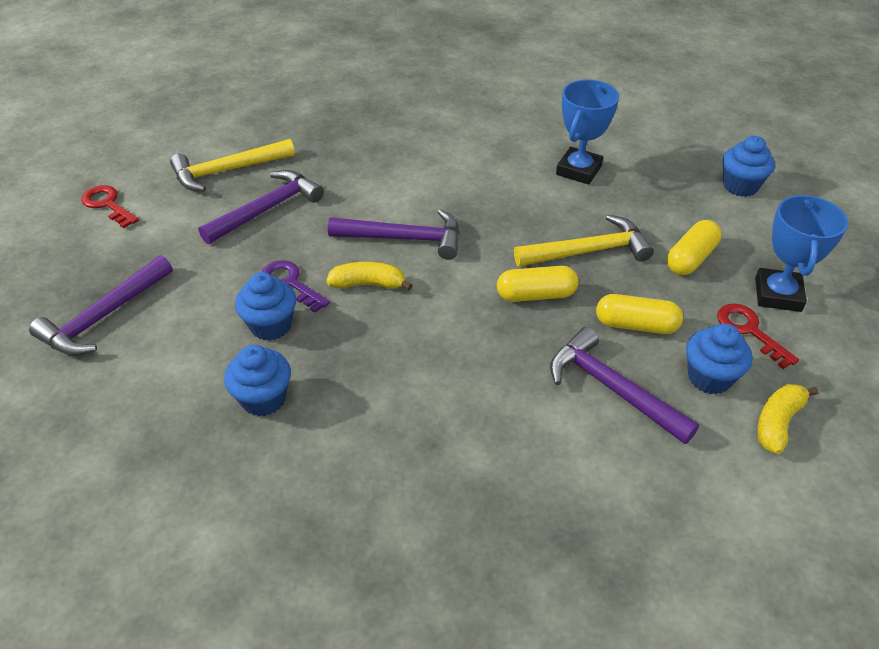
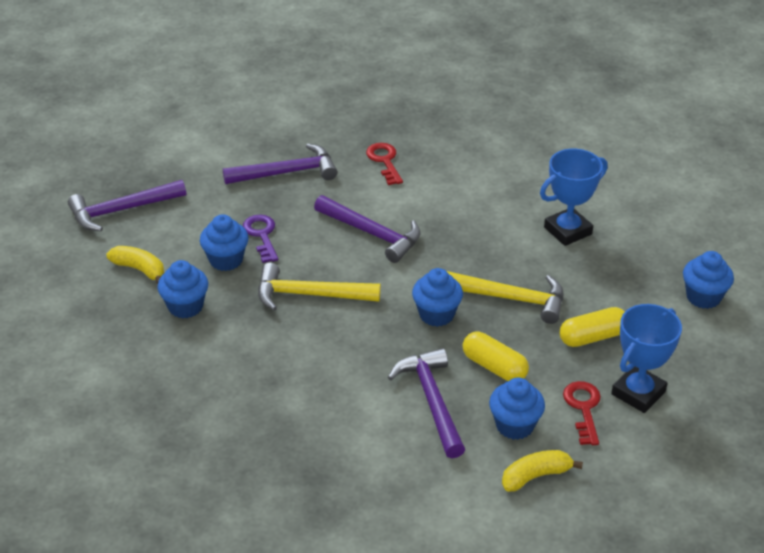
camera: 30 degrees right, 5 degrees down
(108, 204) = (176, 128): red key -> red key (384, 161)
(227, 171) = (280, 131): yellow hammer -> yellow hammer (309, 295)
(368, 284) = (317, 257): yellow banana -> yellow banana (139, 269)
(536, 295) = (436, 314): yellow capsule -> blue cupcake

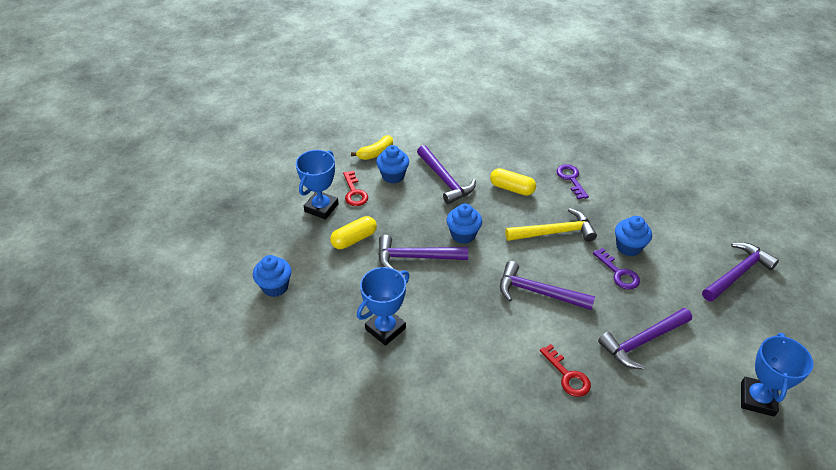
camera: 165 degrees right, 5 degrees up
(139, 269) = (679, 228): yellow banana -> none
(185, 306) = (628, 208): blue cupcake -> none
(214, 117) = (757, 399): none -> blue trophy
(234, 364) = (571, 179): none -> purple key
(494, 367) = (414, 207): yellow capsule -> yellow capsule (512, 188)
(511, 298) = (416, 257): yellow hammer -> purple hammer

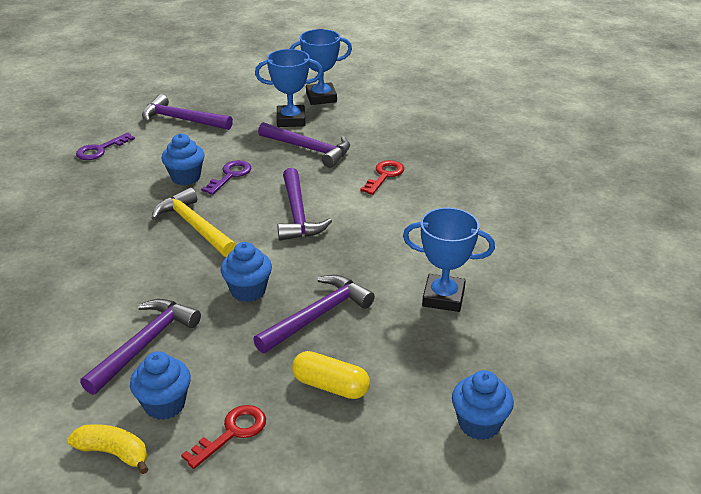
camera: 120 degrees left, 10 degrees down
(321, 208) = (293, 456): blue trophy -> blue trophy (291, 120)
(416, 257) = (317, 315): purple hammer -> purple hammer turned 105 degrees counterclockwise
(512, 188) = (129, 278): yellow capsule -> none
(571, 179) = (83, 237): purple key -> purple key (100, 149)

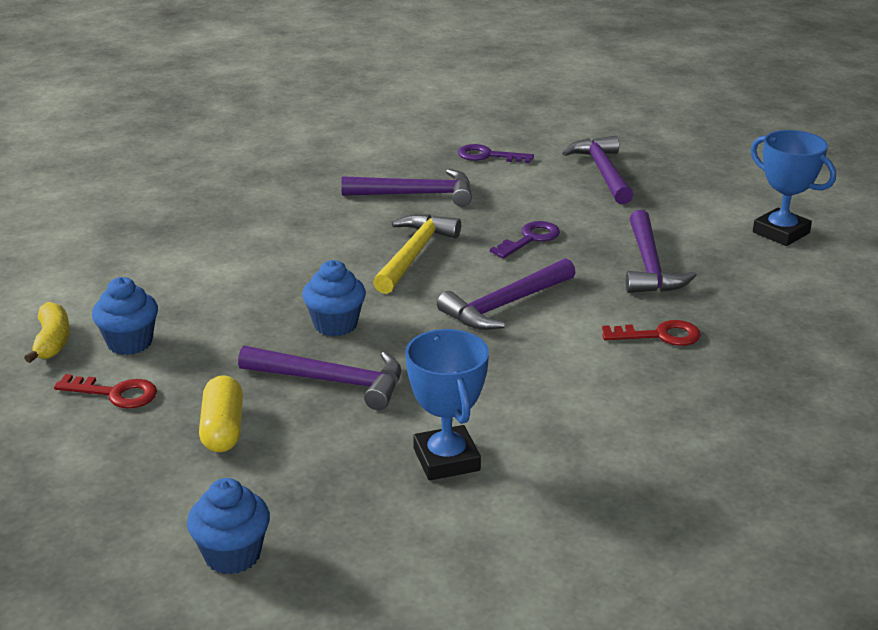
camera: 60 degrees right, 5 degrees down
(145, 344) = (205, 300): purple hammer -> purple hammer (416, 194)
(186, 177) = (495, 216): blue cupcake -> none
(230, 176) = (530, 239): purple key -> purple key turned 45 degrees counterclockwise
(291, 120) = (697, 232): blue trophy -> none

